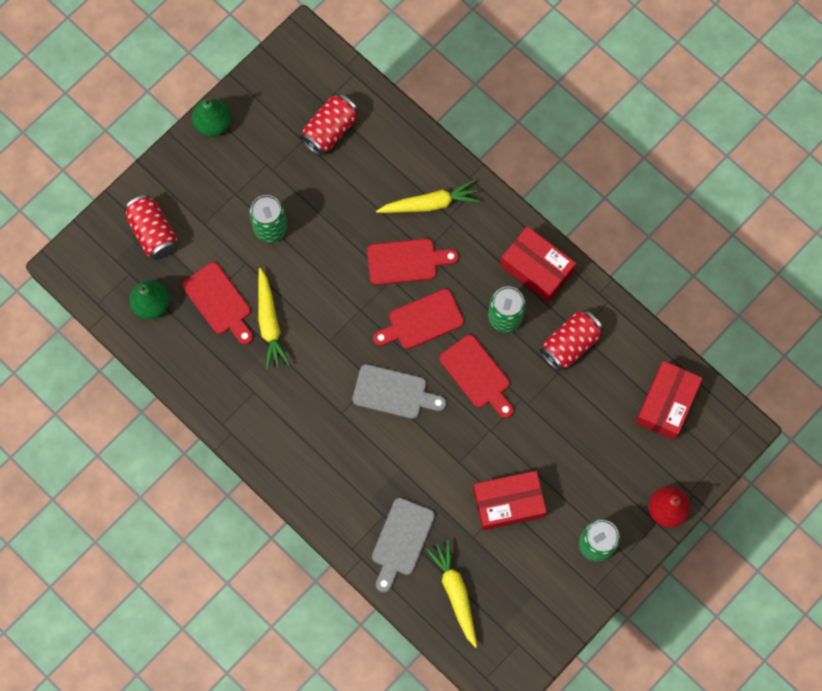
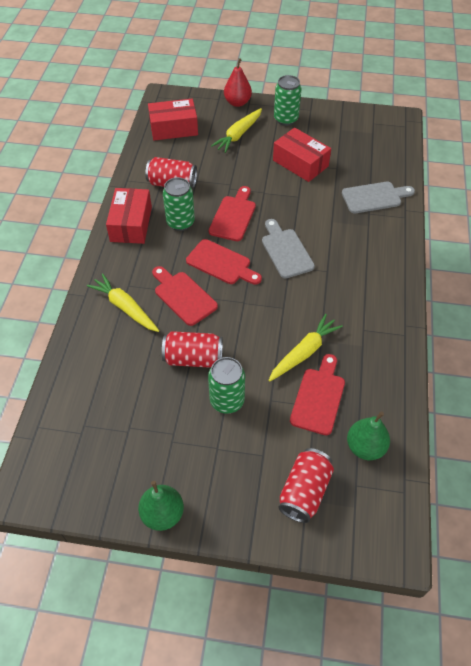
camera: 125 degrees left, 20 degrees down
(330, 130) = (105, 412): red can -> red can (193, 358)
(455, 593) = (376, 159): yellow carrot -> yellow carrot (238, 135)

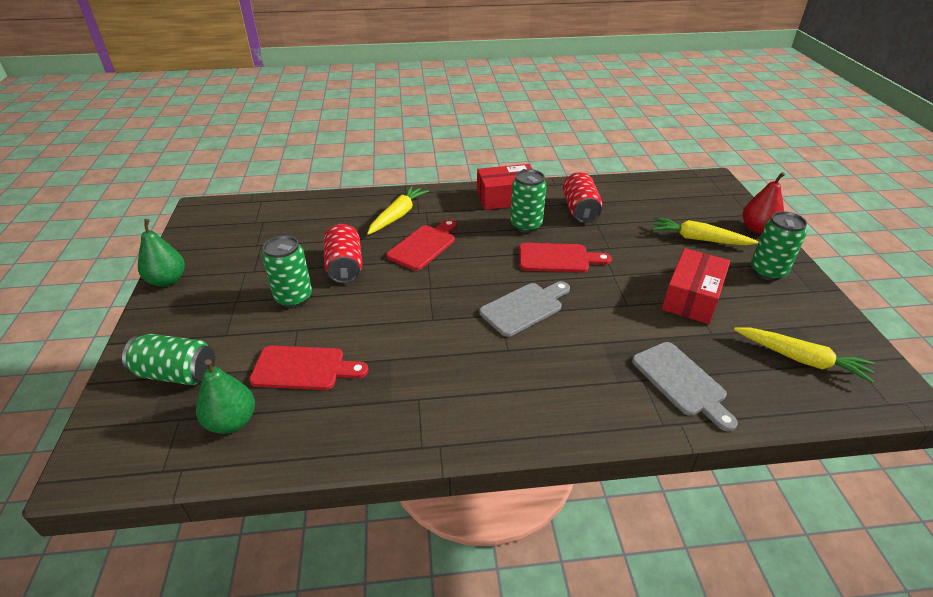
camera: 75 degrees right, 15 degrees down
(173, 128) = (667, 195): red box -> none
(221, 263) = (480, 262): red cutting board -> none
(304, 352) = (368, 346): yellow carrot -> yellow carrot (801, 359)
(304, 491) = (177, 374): red can -> green can

